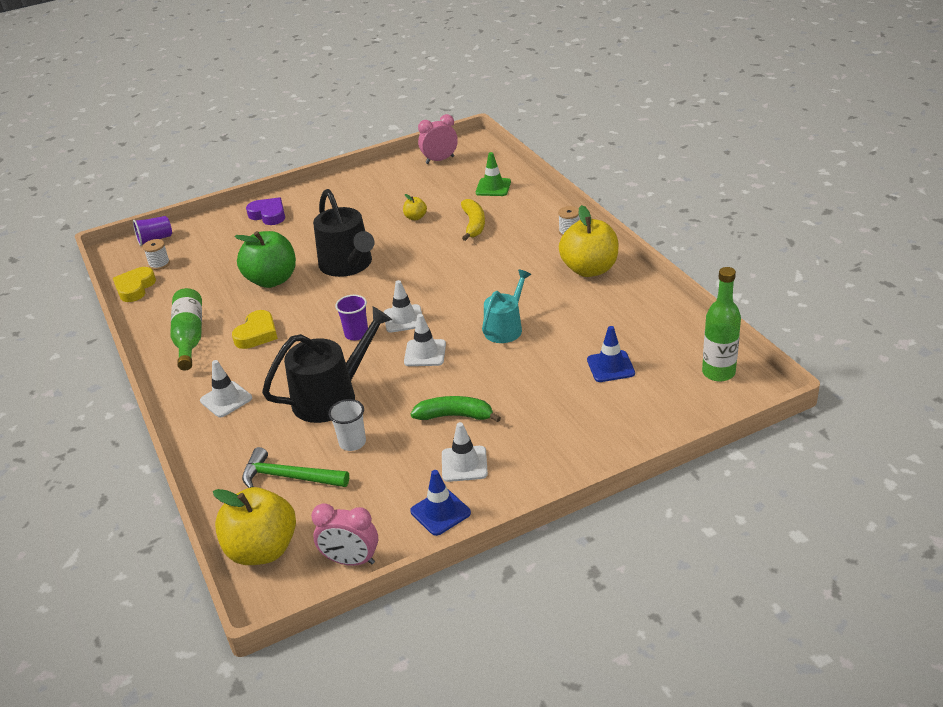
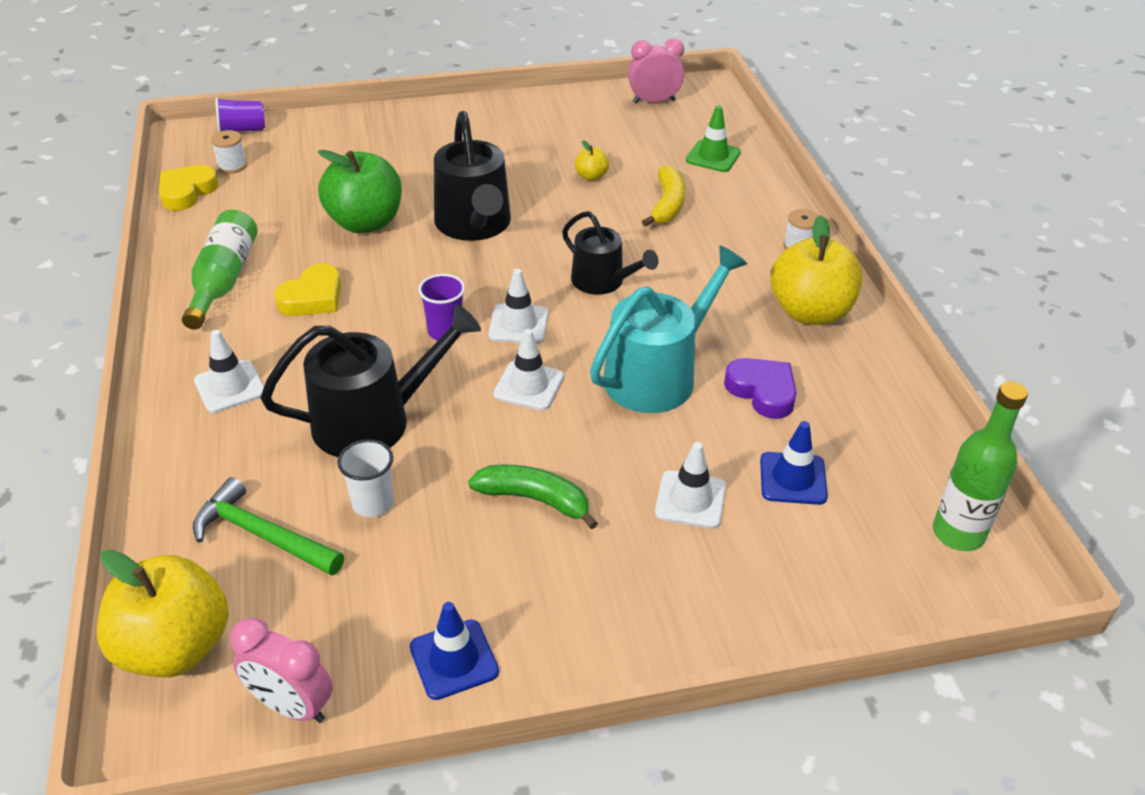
camera: 10 degrees right, 5 degrees up
(268, 215) = (399, 129): purple heart -> purple heart (762, 391)
(449, 281) = (602, 281): none -> black watering can
(464, 464) = (519, 585): white traffic cone -> white traffic cone (690, 500)
(505, 328) = (657, 375): turquoise watering can -> turquoise watering can, size x1.57

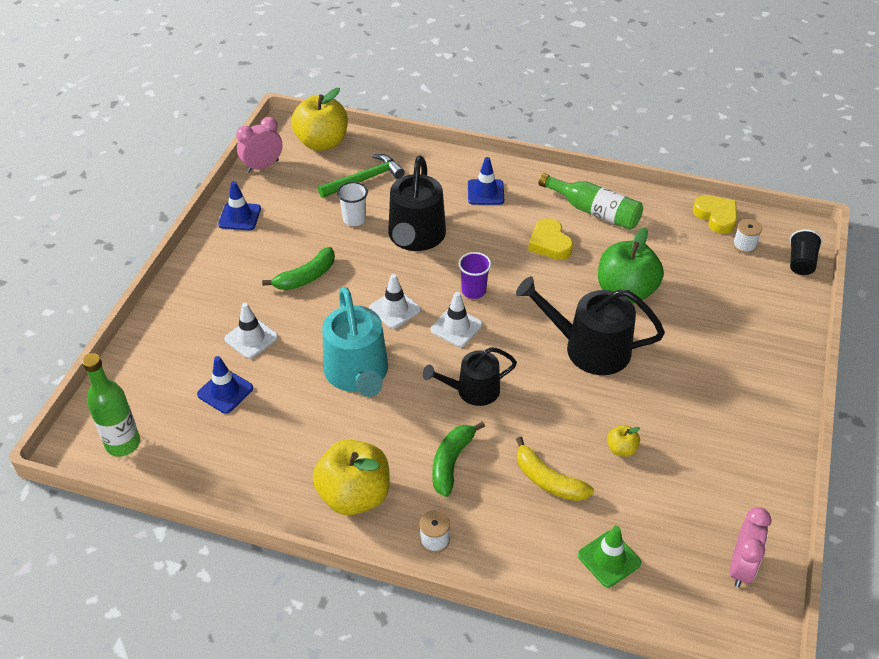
camera: 120 degrees right, 5 degrees up
(230, 387) = (485, 192): white traffic cone -> blue traffic cone
(242, 130) = (801, 262): purple cup -> black cup
(707, 265) = (451, 462): none -> green banana
(762, 391) = (301, 418): purple heart -> none

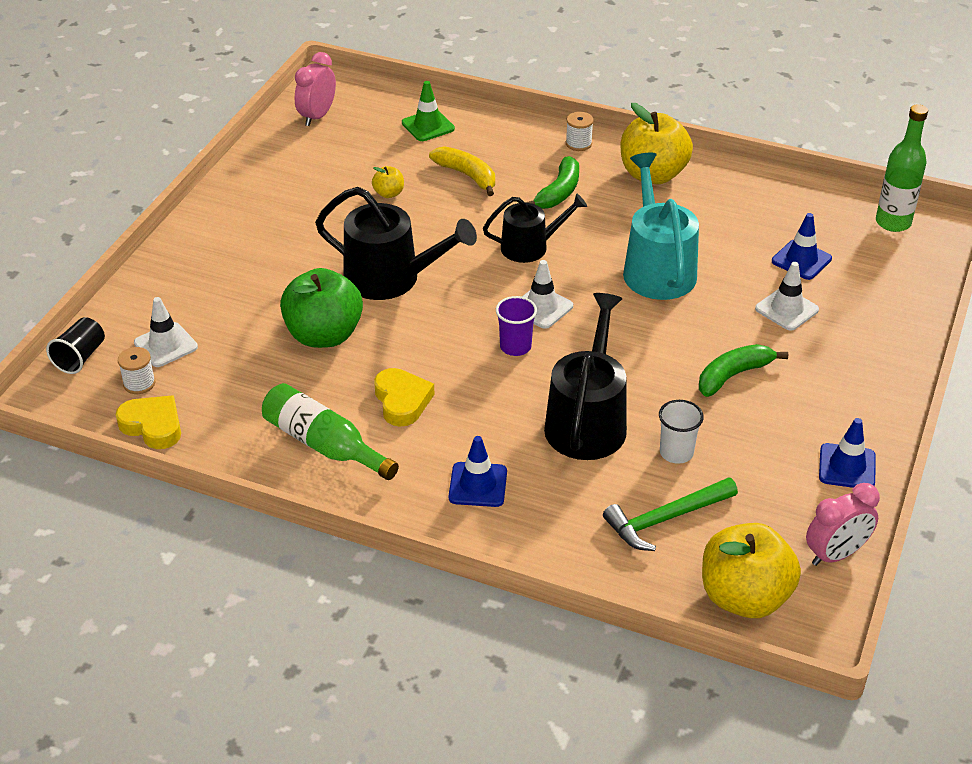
camera: 175 degrees left, 5 degrees down
(395, 309) = (616, 331): white traffic cone -> white traffic cone (166, 345)
(716, 217) = (153, 426): yellow heart -> yellow heart turned 150 degrees clockwise

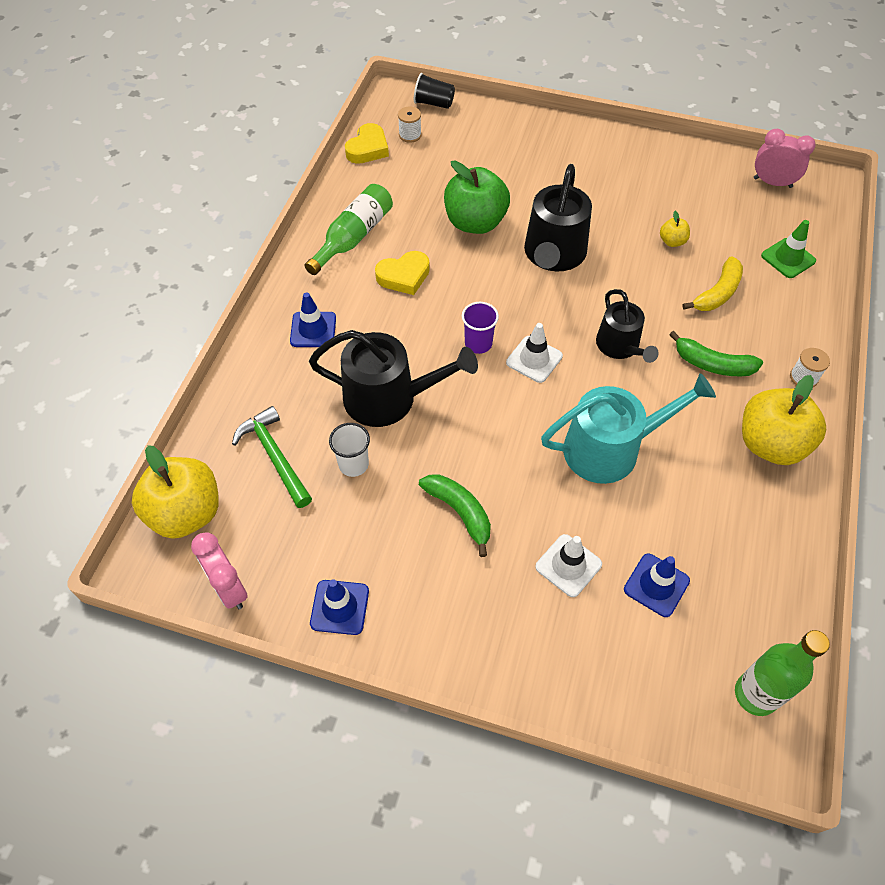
camera: 85 degrees right, 15 degrees up
(166, 345) = (452, 141): white traffic cone -> none

